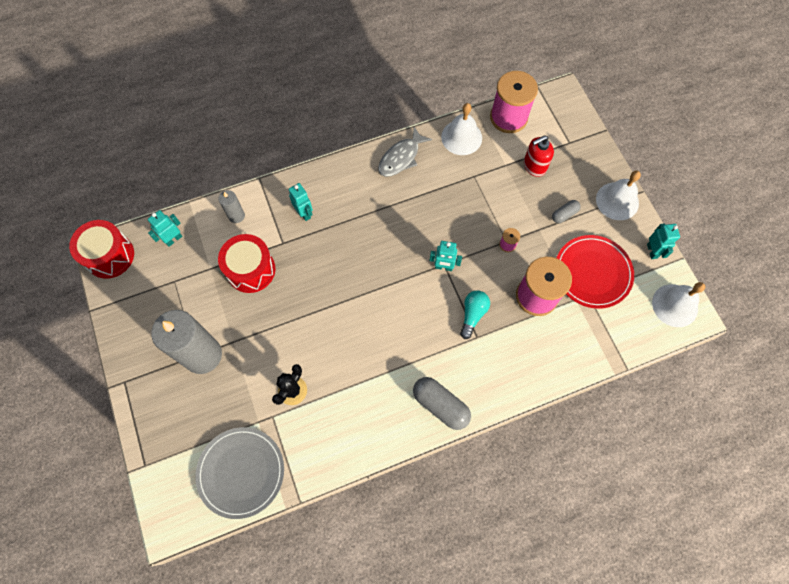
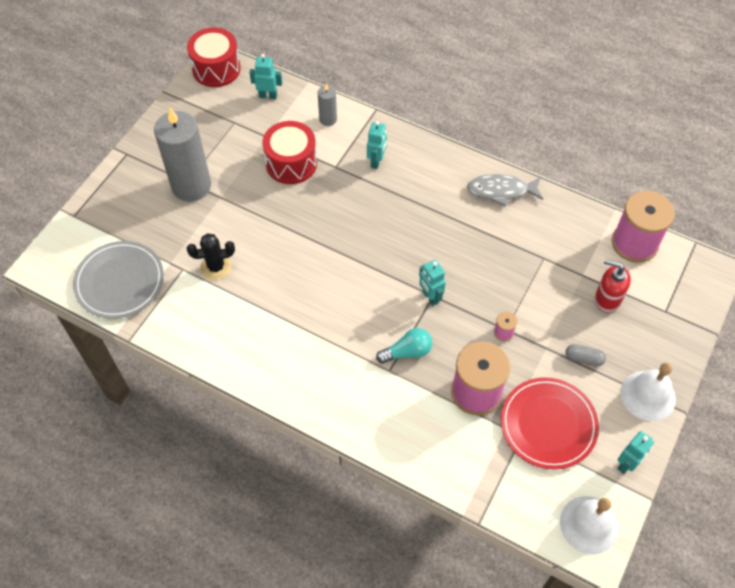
camera: 50 degrees right, 10 degrees down
(440, 405) = (299, 385): grey capsule -> none
(461, 137) = (572, 221): white bell -> none

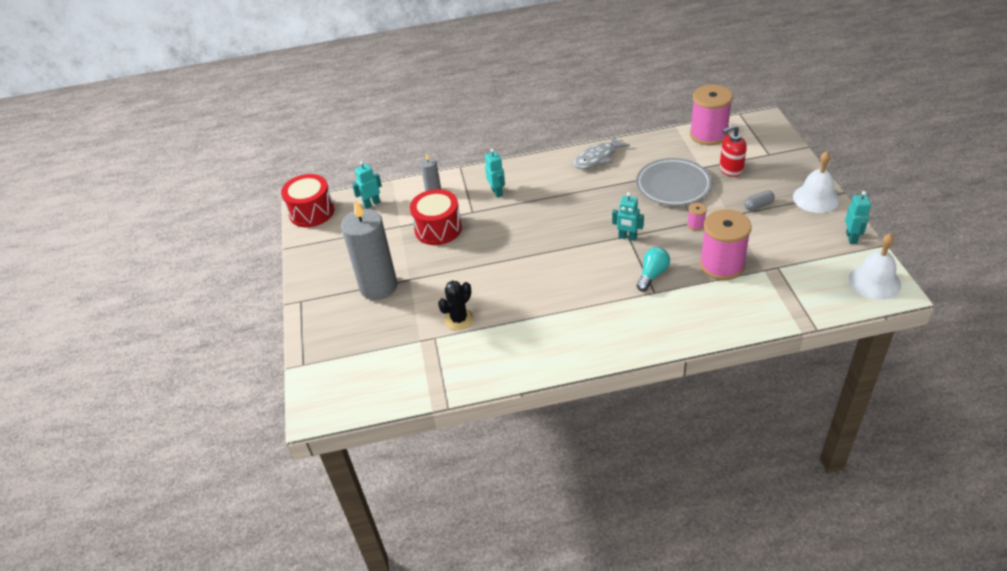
camera: 35 degrees left, 15 degrees down
(119, 282) = (394, 378): grey plate -> grey plate (673, 185)
(548, 424) = (784, 251): red plate -> none

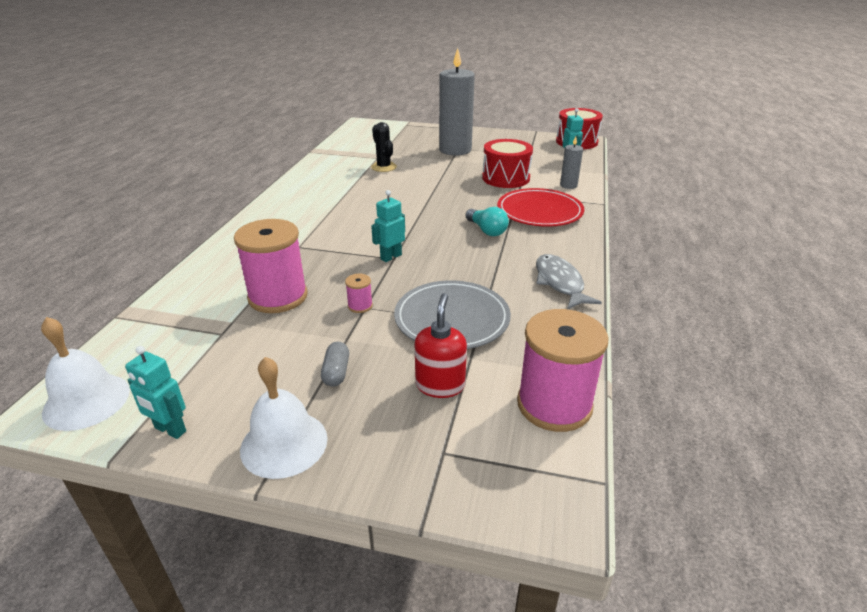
camera: 110 degrees right, 10 degrees down
(497, 192) = (539, 211): turquoise robot -> red plate
(652, 275) = (321, 253): turquoise light bulb -> turquoise light bulb (486, 230)

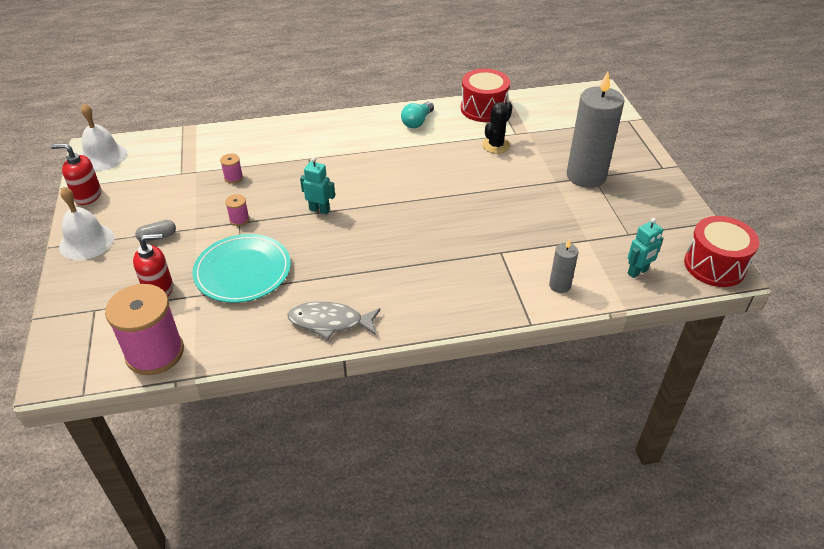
camera: 65 degrees right, 10 degrees up
(170, 430) = (87, 196): turquoise robot -> red soap dispenser
(278, 297) = (233, 178): pink spool -> pink spool, size x0.42
(452, 318) = (243, 271): grey plate -> turquoise plate
(486, 230) = (403, 251): turquoise light bulb -> turquoise light bulb (417, 122)
(506, 178) = (539, 233): red drum -> red drum (483, 109)
(539, 211) = (472, 277): red plate -> none
(560, 283) = (330, 322): grey fish -> grey fish turned 135 degrees counterclockwise

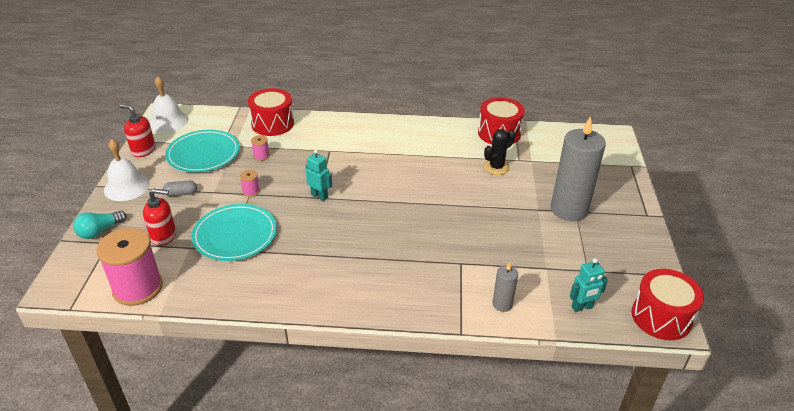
camera: 15 degrees right, 5 degrees down
(163, 187) = (203, 154): none -> turquoise plate
(230, 139) = (272, 124): none -> red drum
(330, 322) = (287, 293): grey fish -> none
(417, 122) = (435, 135): turquoise light bulb -> turquoise light bulb (100, 231)

